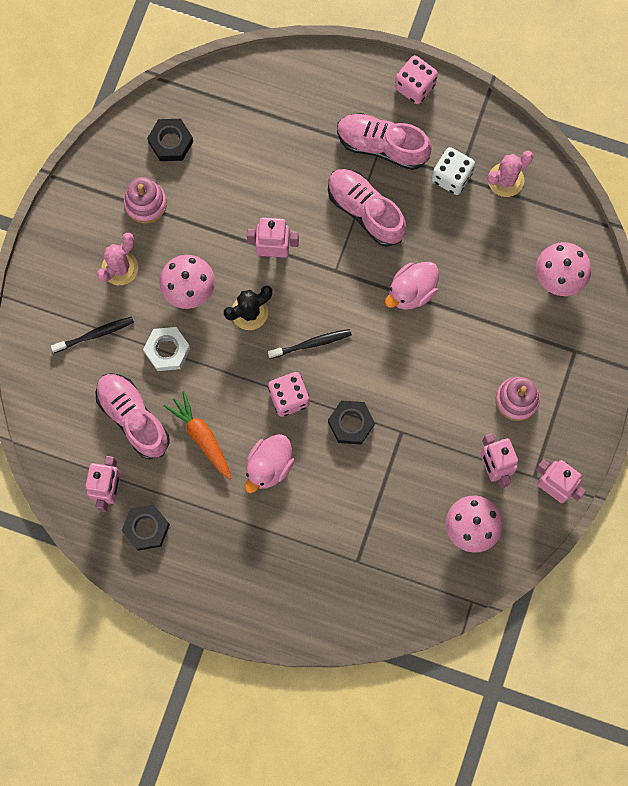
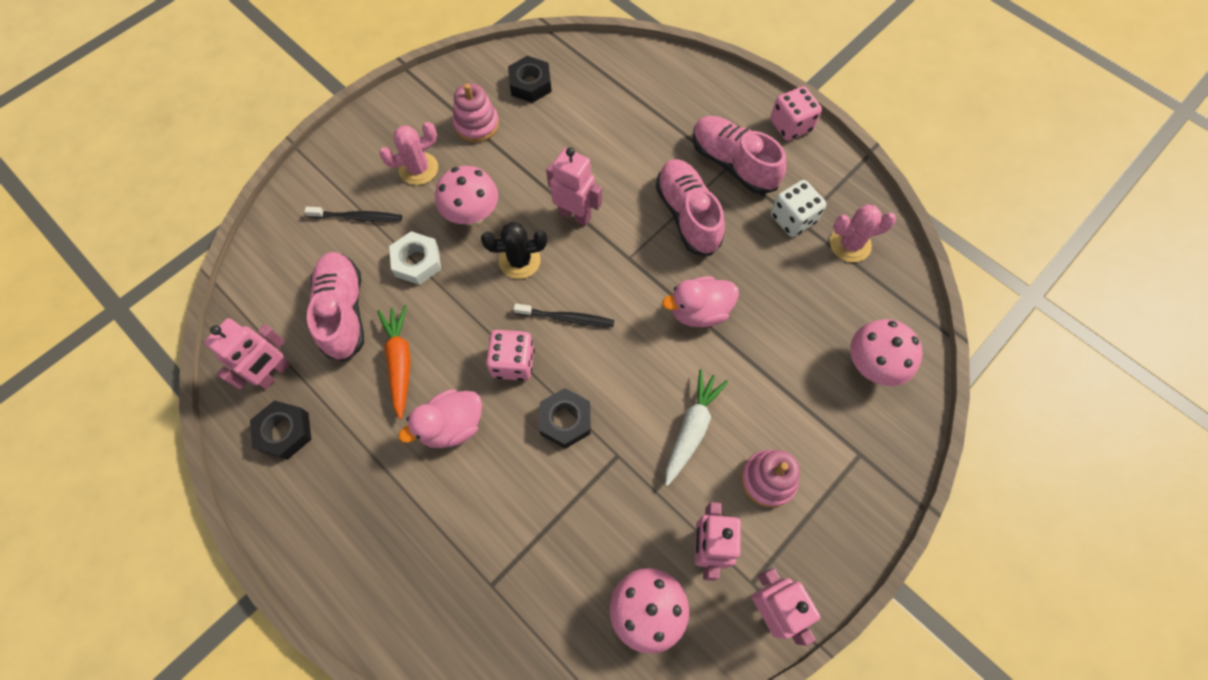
camera: 25 degrees right, 10 degrees down
(446, 387) = (692, 428): none -> white carrot

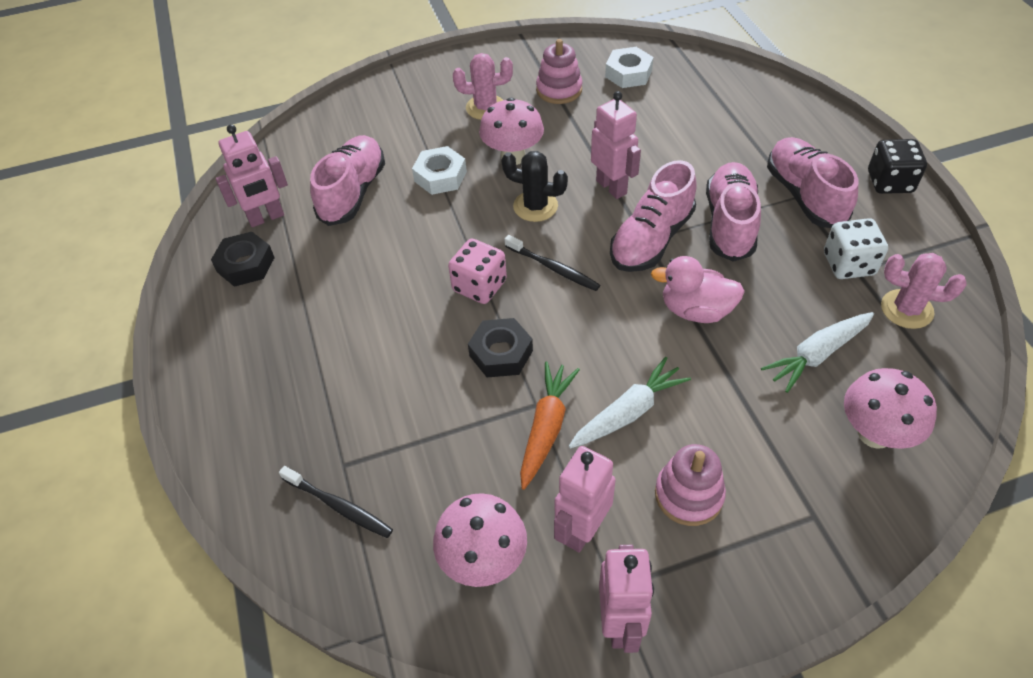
camera: 30 degrees right, 15 degrees down
(358, 217) = (410, 127): black toothbrush -> black toothbrush (339, 506)
(400, 361) = (376, 247): orange carrot -> orange carrot (546, 427)
(452, 426) = (391, 316): pink duck -> none
(530, 84) = (628, 73): black nut -> white nut
(633, 256) = (651, 239): none -> pink shoe
(790, 125) = (889, 182): pink dice -> black dice
(805, 314) = (817, 355): none -> white carrot

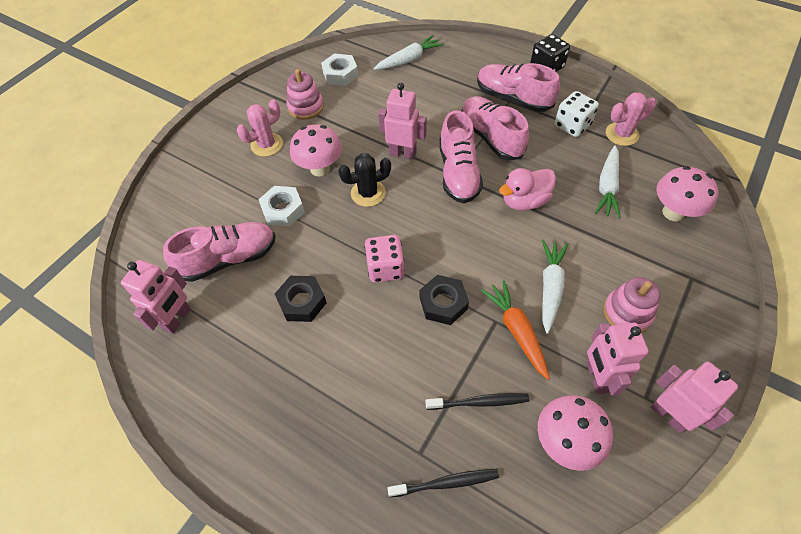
camera: 40 degrees left, 5 degrees up
(245, 265) = (197, 365): black nut -> black nut (302, 302)
(353, 192) = (229, 259): pink shoe -> pink shoe turned 90 degrees clockwise
(553, 268) = (419, 227): black toothbrush -> black toothbrush (479, 402)
(722, 94) = (409, 60): none -> white carrot

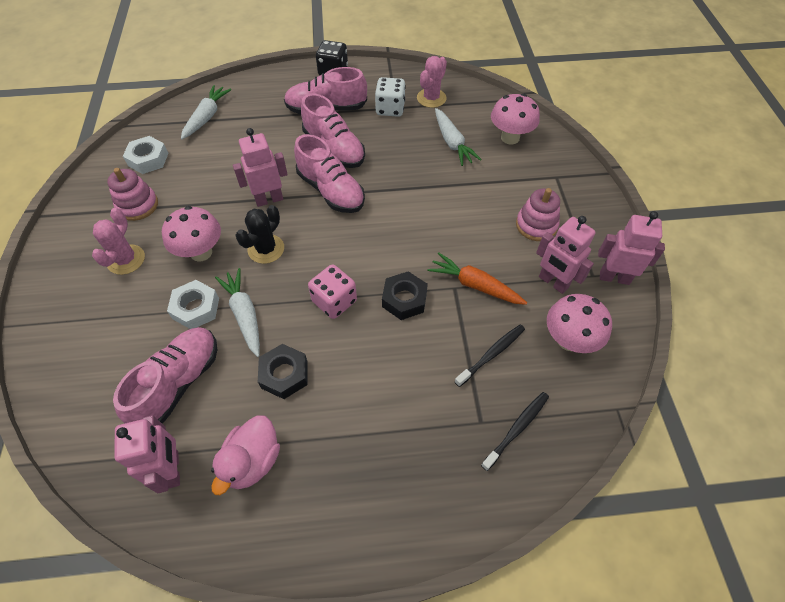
camera: 40 degrees left, 0 degrees up
(491, 137) = (334, 149): pink shoe -> pink shoe turned 150 degrees counterclockwise
(524, 201) = (401, 185): pink duck -> pink duck (252, 461)
(550, 287) = (472, 238): white carrot -> white carrot (244, 314)

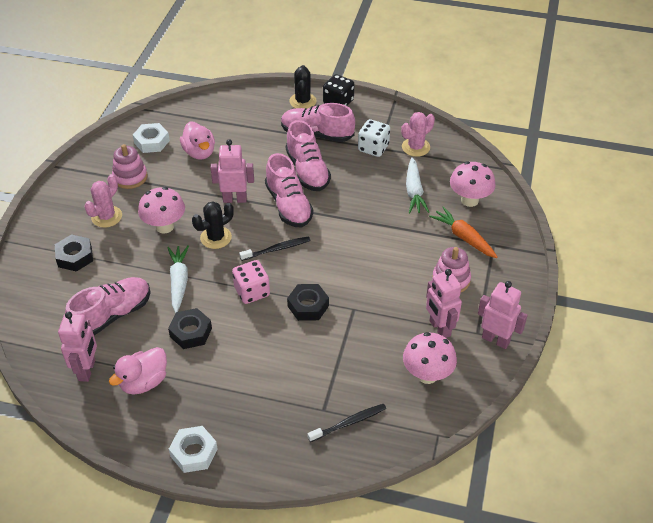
camera: 20 degrees right, 10 degrees down
(103, 321) = (75, 257): none -> black nut
(196, 308) = (145, 267): white nut -> white nut (194, 452)
(207, 117) = (212, 117): white carrot -> none
(208, 158) = (199, 152): none -> pink duck
(296, 79) = (303, 101): none -> black cactus
(474, 285) = (371, 312): orange carrot -> orange carrot (463, 237)
(491, 354) = (357, 366): black toothbrush -> black toothbrush (277, 249)

